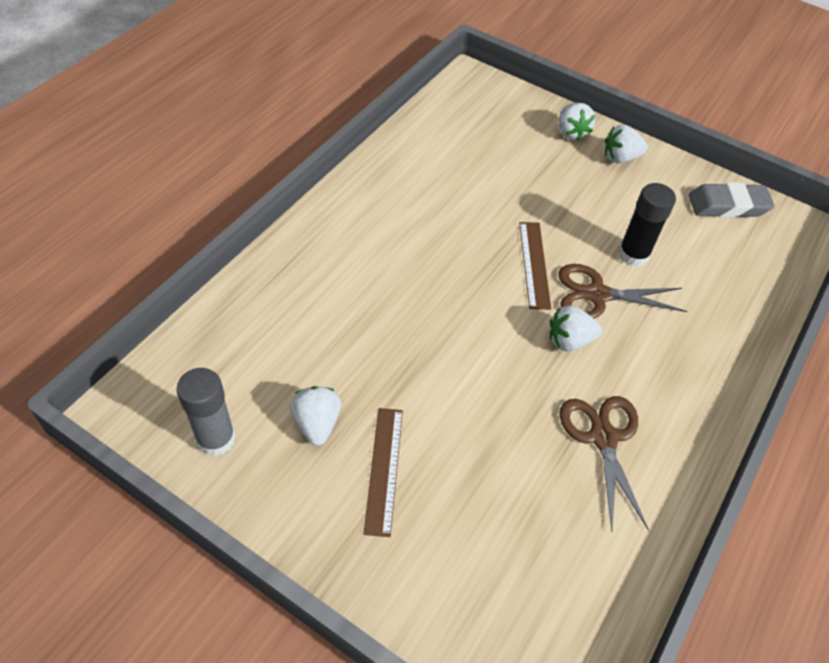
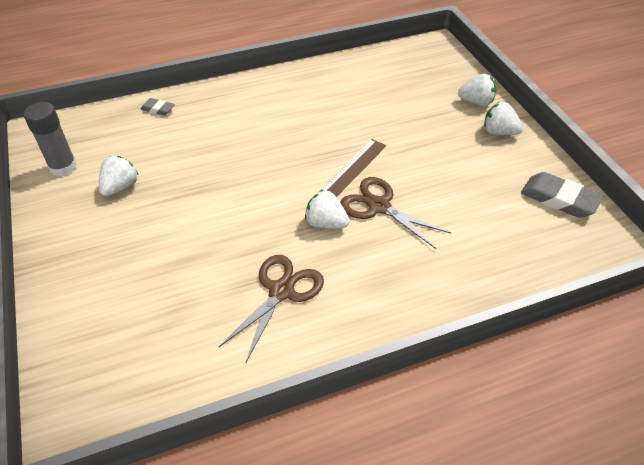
camera: 40 degrees right, 5 degrees down
(250, 300) = (158, 109): none -> grey eraser
(384, 469) = (128, 230): brown ruler -> none
(571, 132) = (476, 102): white strawberry -> white strawberry turned 105 degrees counterclockwise
(633, 254) = (437, 195): black glue stick -> none

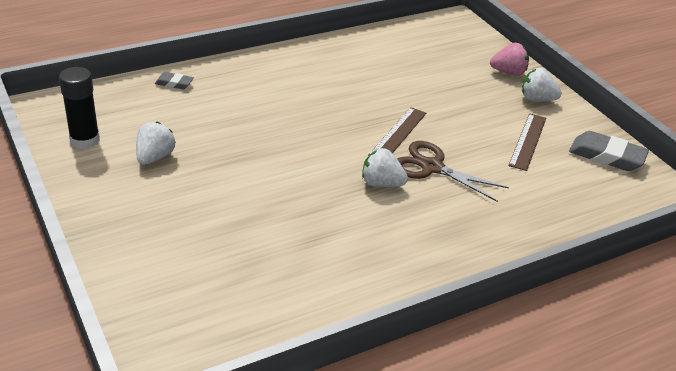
camera: 10 degrees left, 10 degrees down
(63, 167) = (85, 140): grey glue stick -> black glue stick
(281, 291) = (351, 244): brown scissors -> none
(476, 102) = (508, 72): white strawberry -> pink strawberry
(480, 179) = (527, 141): none -> brown ruler

